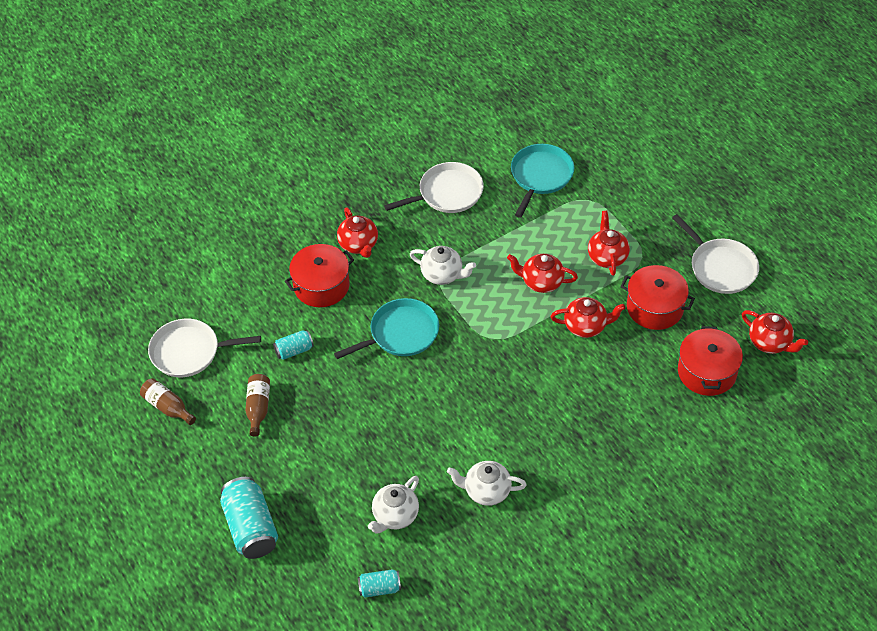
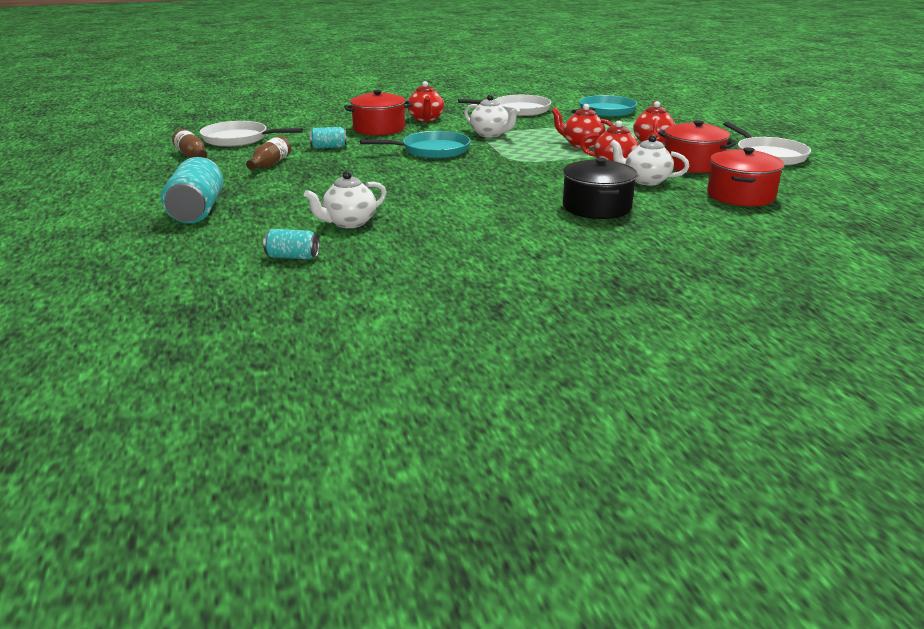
camera: 15 degrees right, 25 degrees down
(486, 491) = (458, 223): white teapot -> white teapot (646, 181)
(591, 429) = (597, 207): none -> black pot
(770, 343) = (818, 190): red teapot -> none

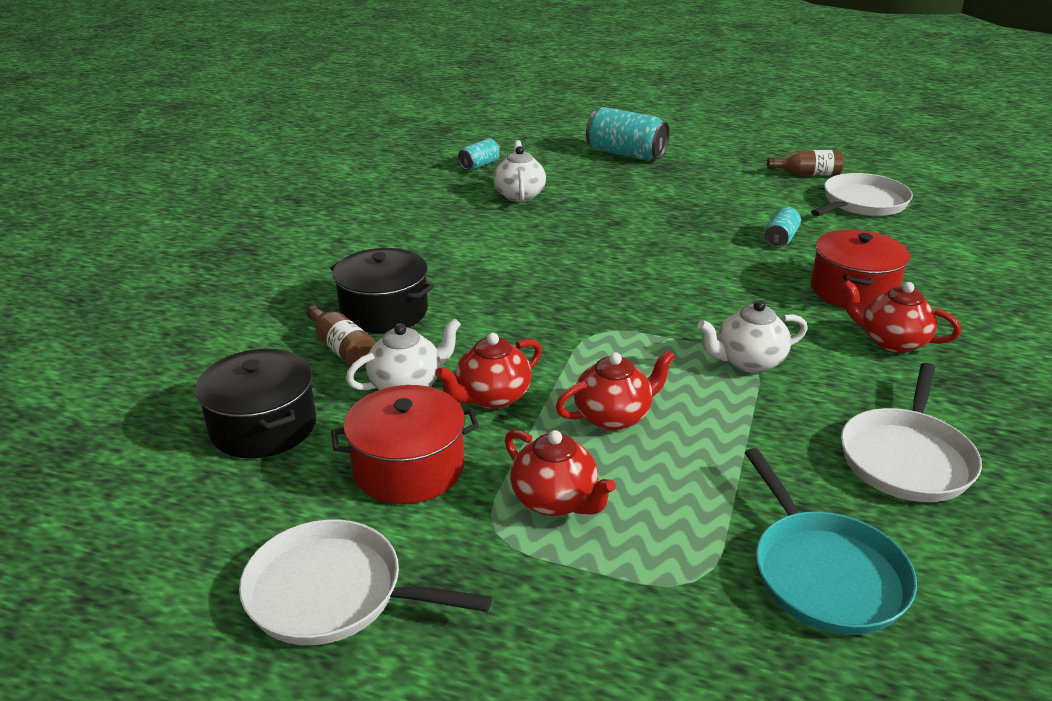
camera: 125 degrees right, 5 degrees up
(270, 164) = (738, 199): brown bottle -> brown bottle (342, 348)
(432, 150) = (704, 293): turquoise pan -> none
(740, 195) = (263, 426): red pot -> black pot

